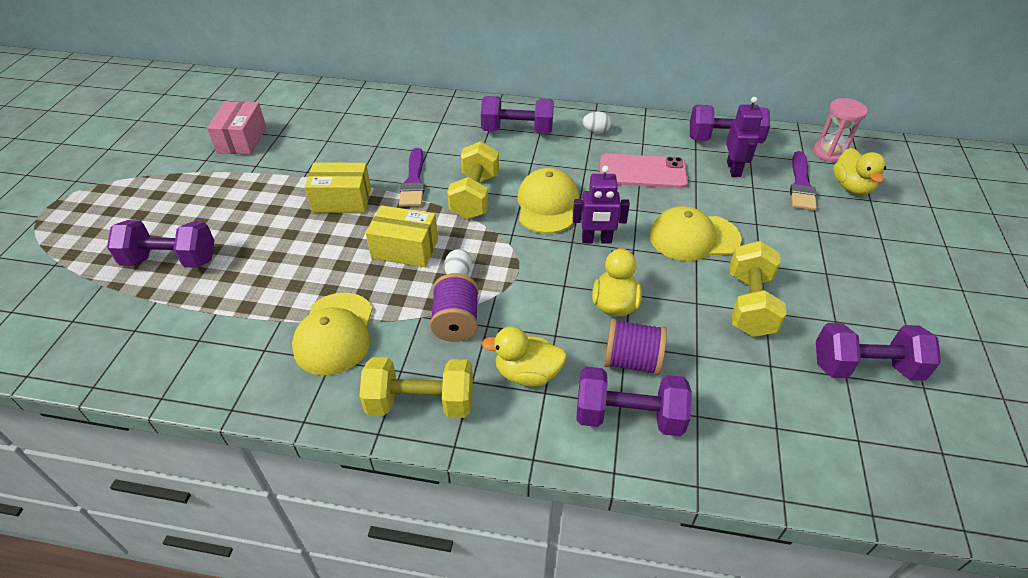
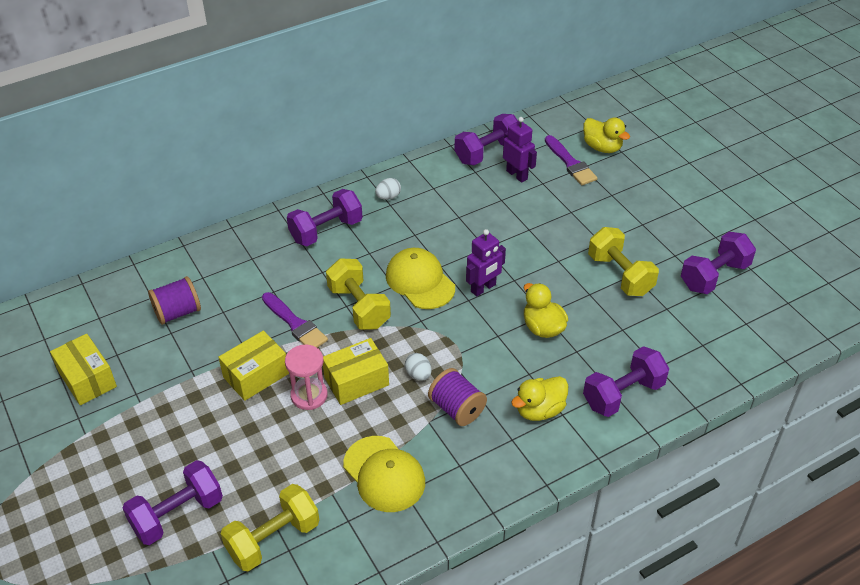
camera: 40 degrees left, 0 degrees up
(242, 140) = (87, 379): pink box -> yellow box
(421, 403) = (497, 475): yellow dumbbell -> yellow dumbbell (273, 539)
(631, 361) = (590, 359): purple spool -> purple spool (177, 312)
(642, 172) = (458, 213): pink phone -> none
(693, 237) = (543, 247): yellow cap -> none
(830, 152) = (565, 125): pink hourglass -> pink hourglass (309, 395)

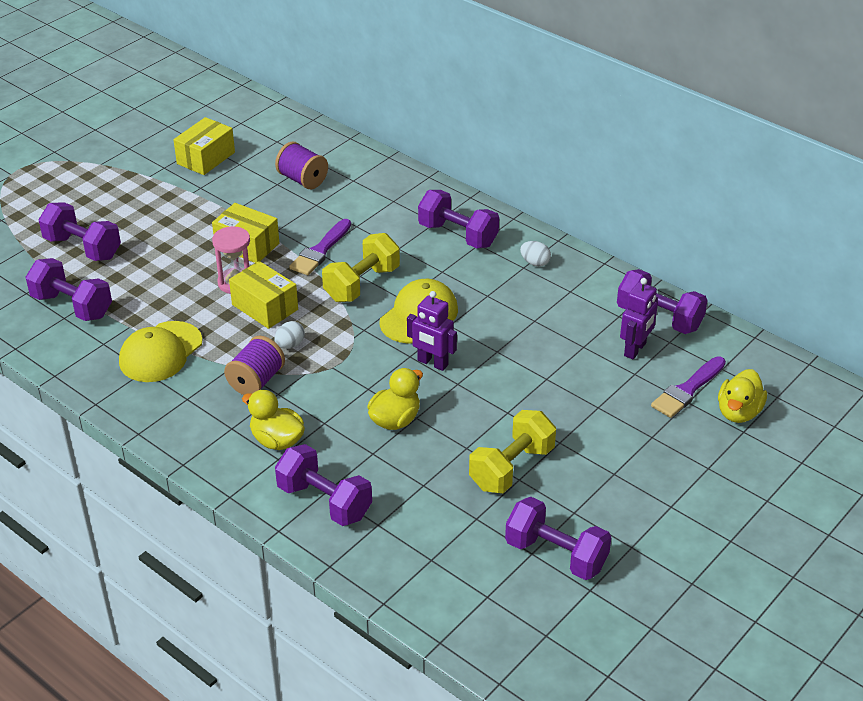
camera: 70 degrees right, 5 degrees down
(273, 539) = (72, 306): yellow dumbbell -> purple dumbbell

